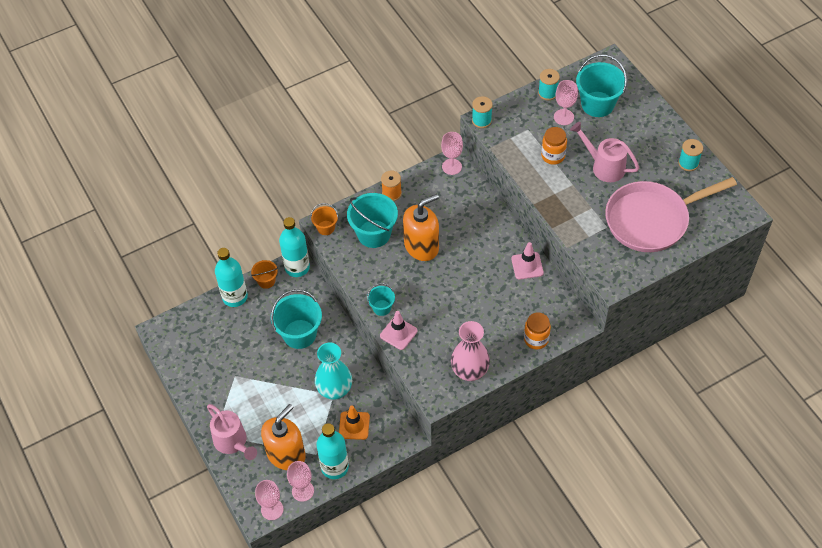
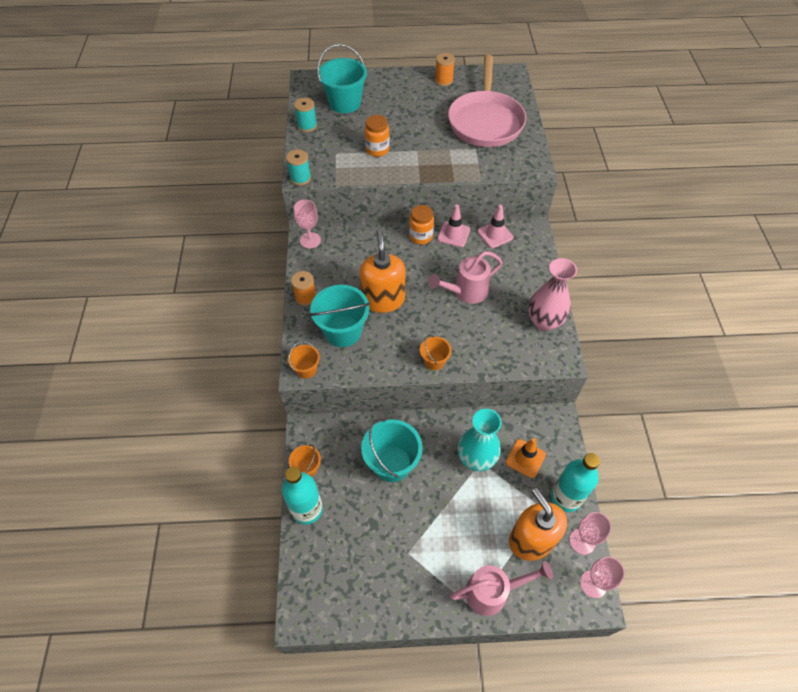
camera: 65 degrees left, 0 degrees up
(297, 267) = (310, 431): turquoise bottle -> none
(381, 307) = (434, 361): turquoise bucket -> orange bucket
(398, 333) = (472, 360): pink traffic cone -> pink traffic cone (495, 234)
(536, 339) = (533, 260): orange jar -> orange jar (421, 236)
(563, 117) = (341, 127): pink goblet -> none
(604, 166) = (412, 125): pink watering can -> pink watering can (466, 292)
(688, 163) = (443, 80): turquoise spool -> orange spool

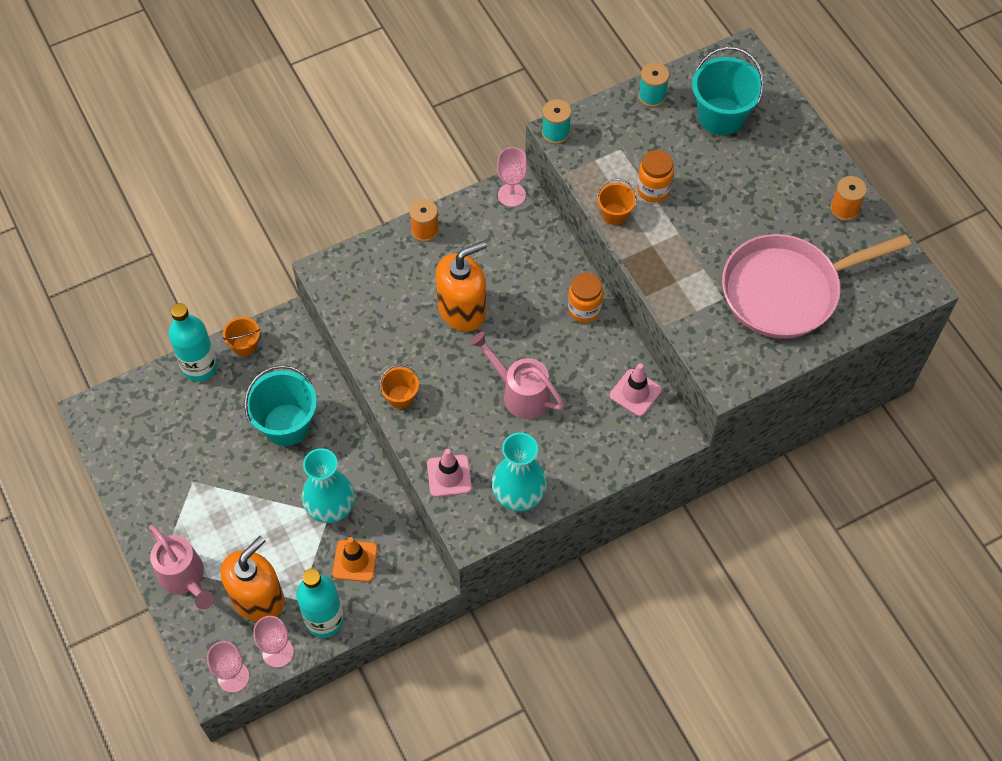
camera: 65 degrees right, 5 degrees up
(306, 369) = (329, 276): orange bucket -> orange bucket (614, 214)
(343, 331) = (396, 288): turquoise bucket -> none
(453, 234) = (609, 345): pink traffic cone -> pink traffic cone (449, 476)
(544, 321) = (518, 496): pink vase -> turquoise vase

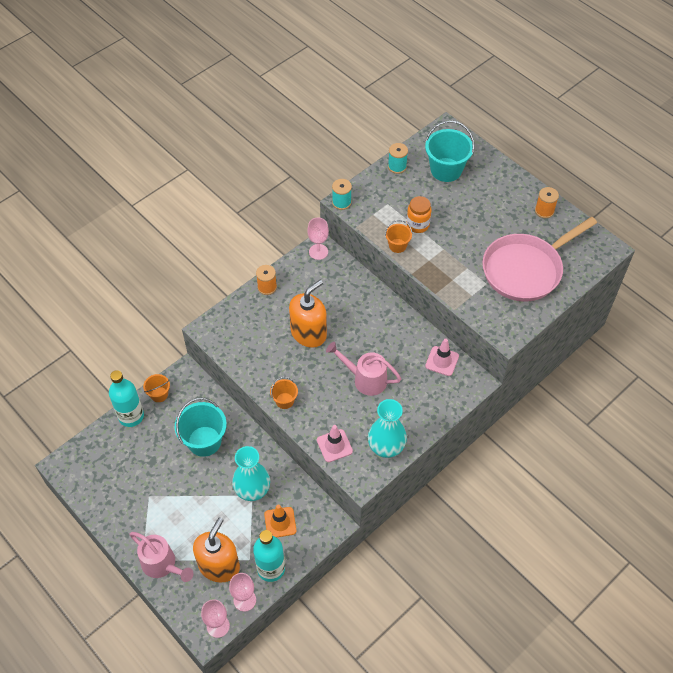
camera: 15 degrees left, 5 degrees down
(584, 309) = (390, 315): orange jar -> none

